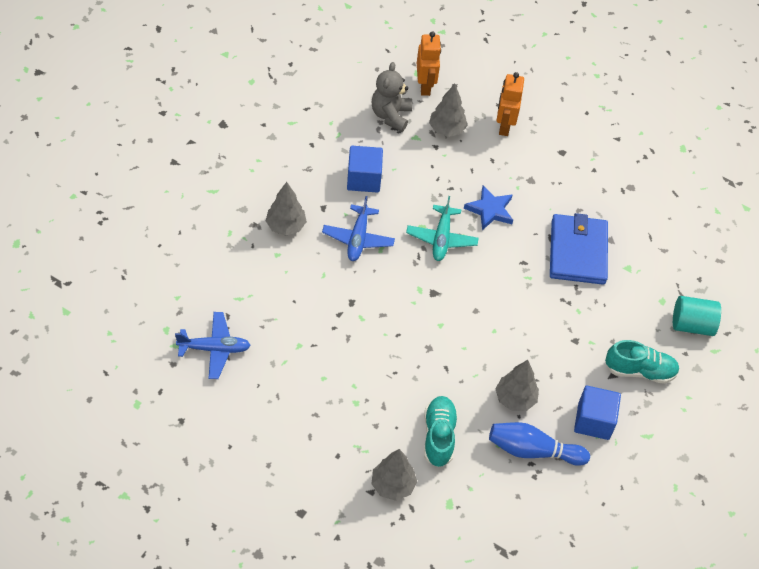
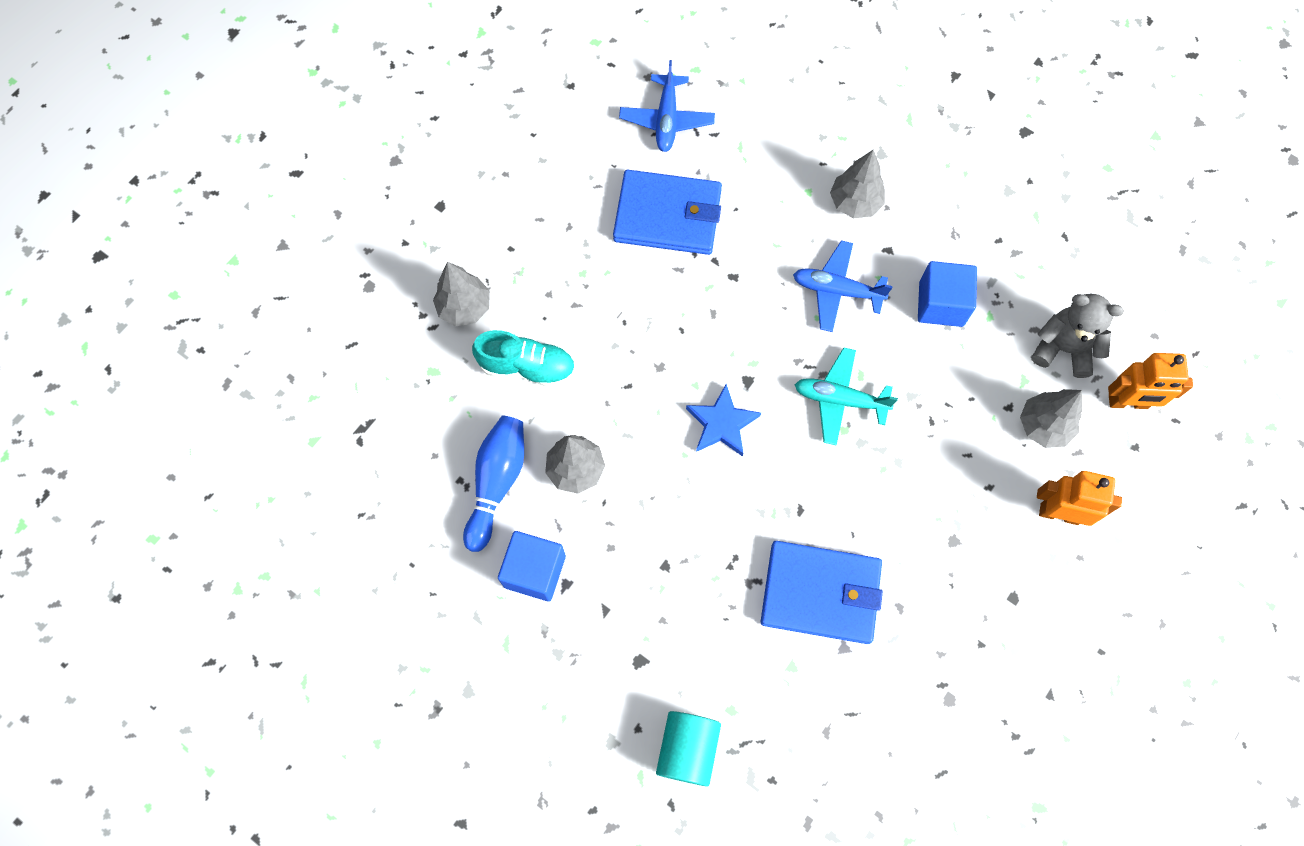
camera: 100 degrees right, 15 degrees up
(302, 346) = (668, 216): none -> blue wallet
(490, 210) = (893, 473): blue star -> blue star (722, 423)
(640, 370) = (611, 652): turquoise shoe -> none

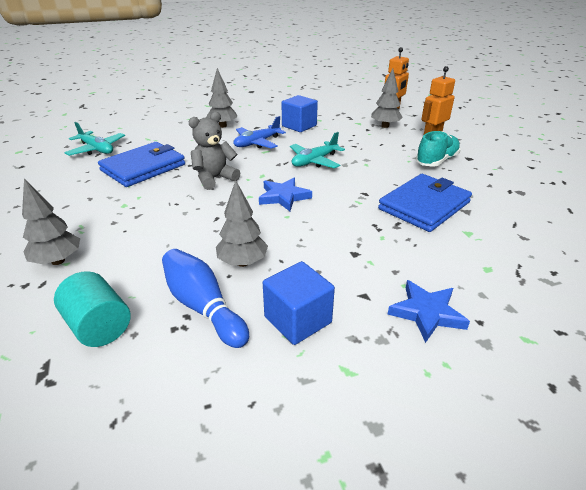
camera: 55 degrees left, 35 degrees down
(527, 367) = (143, 251): turquoise shoe -> turquoise shoe (436, 161)
(618, 677) = (427, 313): none -> blue star
(667, 119) = (97, 149): blue plane -> turquoise plane
(687, 749) = (511, 302): turquoise cylinder -> turquoise cylinder (99, 326)
(1063, 348) = (353, 112): grey teddy bear -> grey teddy bear (214, 178)

